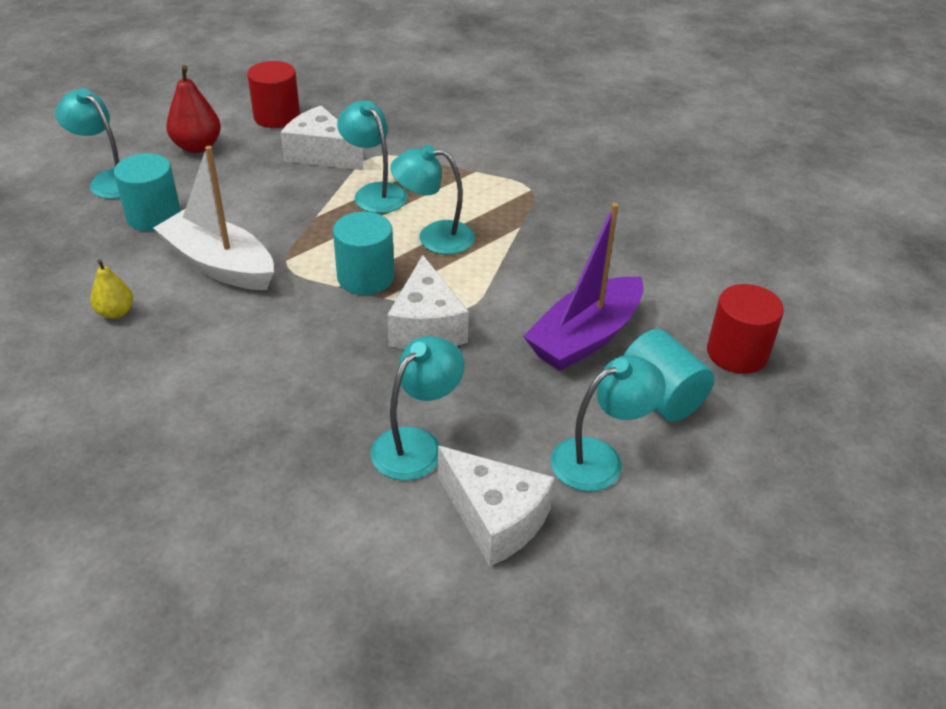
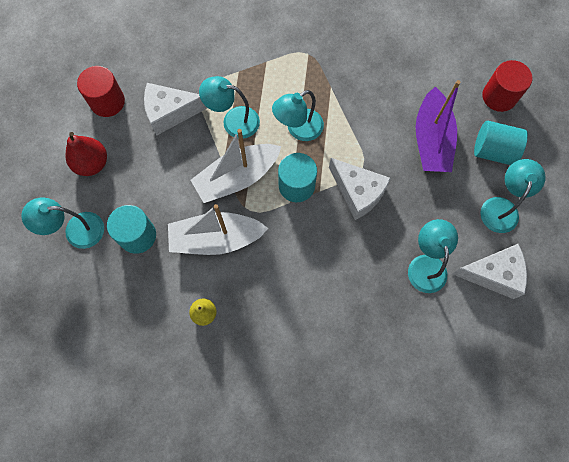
camera: 40 degrees left, 30 degrees up
(312, 234) = (237, 178): none -> white boat

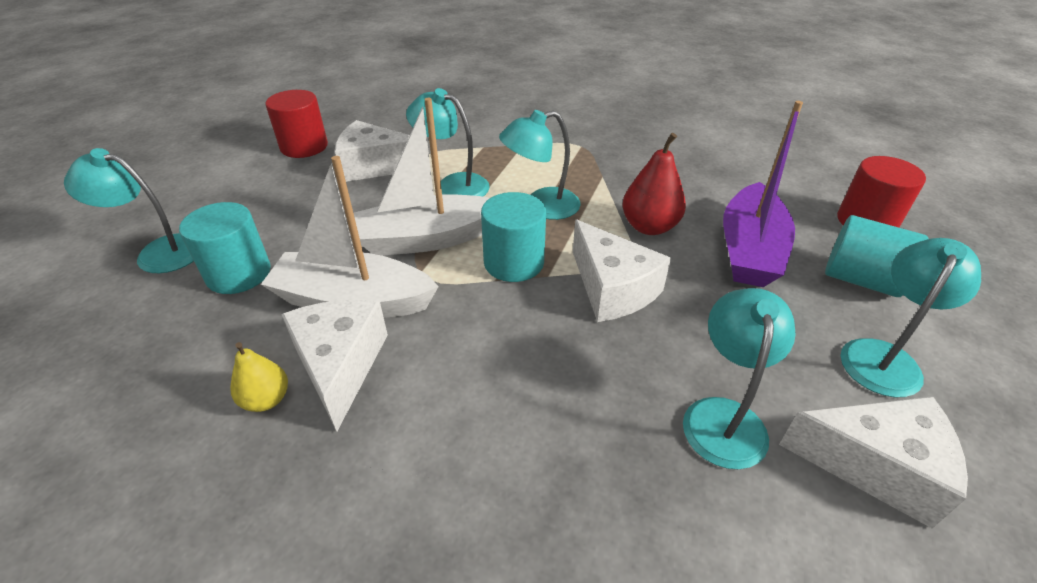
camera: 15 degrees right, 30 degrees down
(92, 163) = (240, 193): red pear -> red pear (649, 227)
(230, 283) = (340, 365): none -> white cheese

